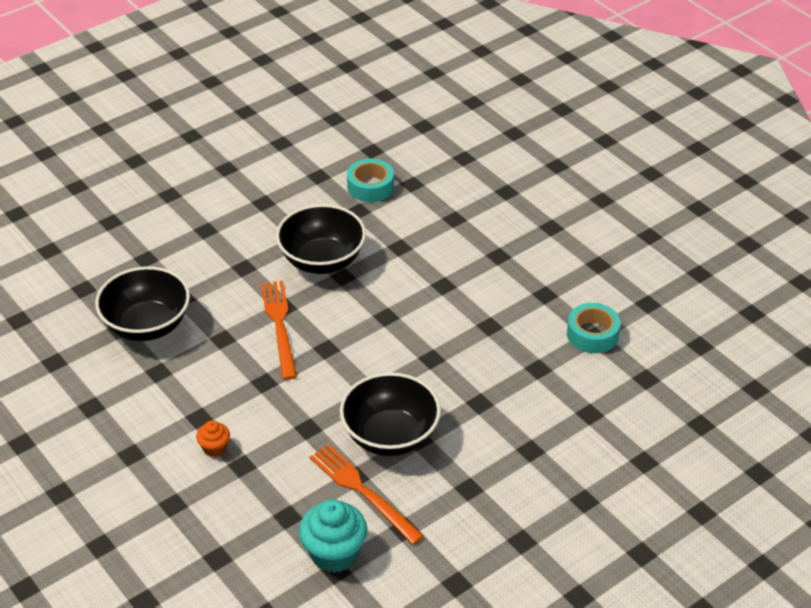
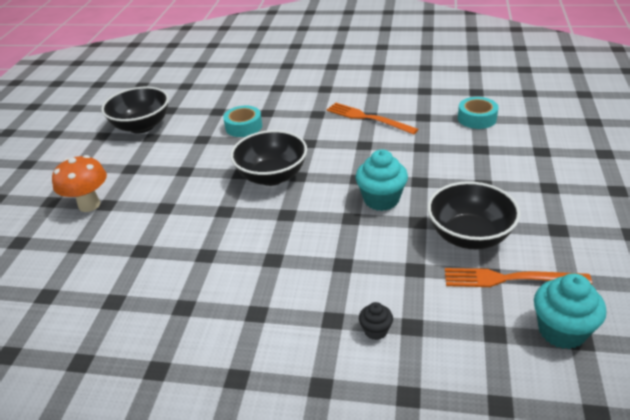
camera: 40 degrees left, 5 degrees down
(147, 325) = (202, 290): black bowl -> black bowl (142, 126)
(157, 185) = (89, 205): none -> orange mushroom
(214, 448) = (375, 331): orange cupcake -> black cupcake
(279, 325) = (300, 226): orange fork -> orange fork (368, 118)
(374, 351) = (381, 199): none -> turquoise cupcake

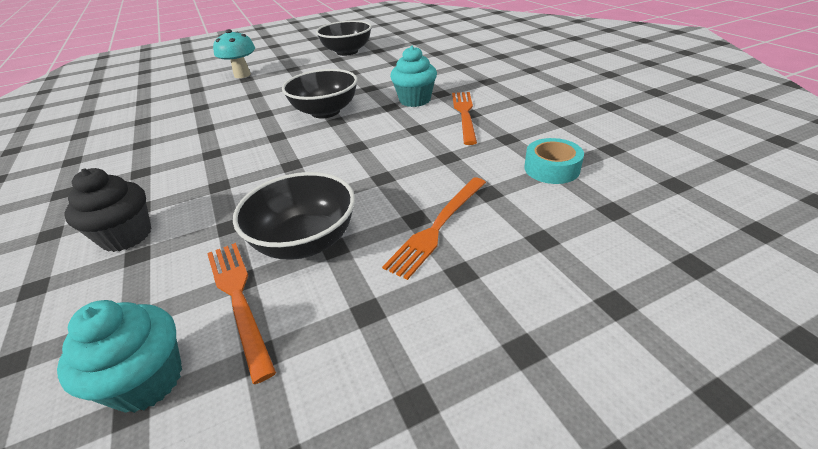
camera: 55 degrees right, 0 degrees up
(89, 205) = (242, 75): orange mushroom -> turquoise mushroom
(243, 127) = (385, 77): turquoise tape -> none
(375, 331) = (126, 236): black cupcake -> black cupcake, size x1.90
(381, 199) = (332, 168): turquoise cupcake -> turquoise cupcake (415, 100)
(500, 179) = (438, 227): none -> orange fork

